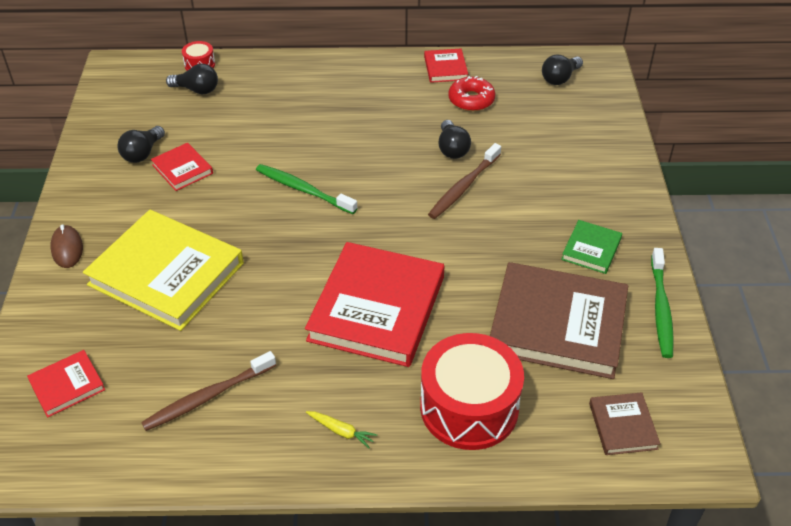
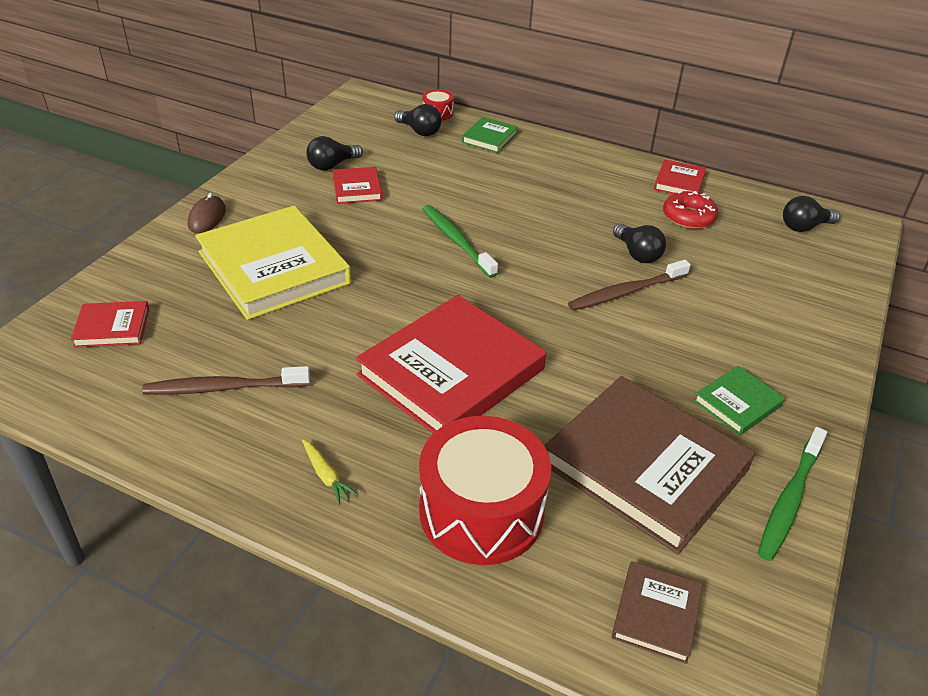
camera: 25 degrees right, 5 degrees down
(263, 76) = (489, 138): none -> green book
(452, 149) = (637, 254): black light bulb -> black light bulb turned 45 degrees counterclockwise

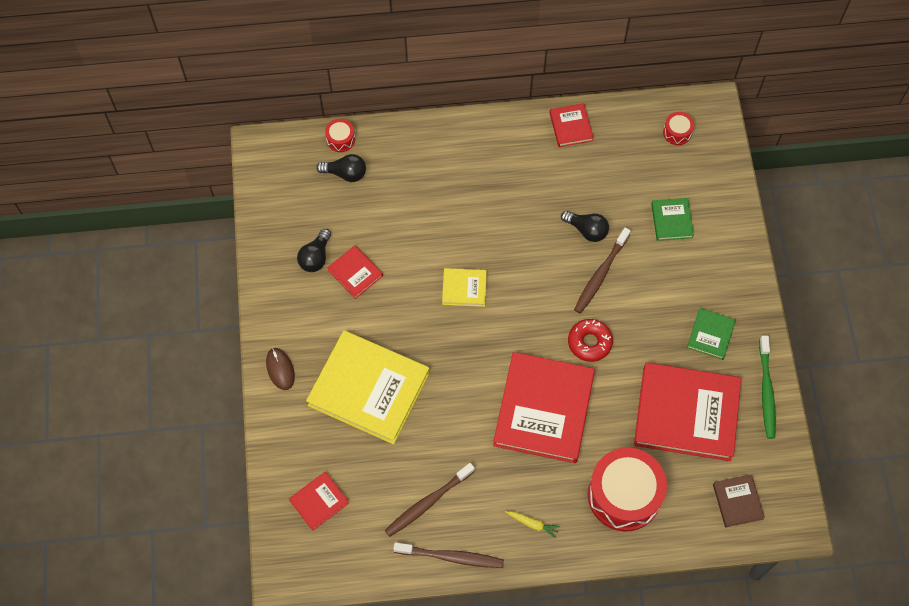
camera: 30 degrees left, 25 degrees up
(190, 455) = (451, 557): none -> brown toothbrush
(456, 240) = (464, 288): green toothbrush -> yellow book
(489, 138) = (403, 150): green book -> green book (671, 220)
(645, 466) = (686, 413): brown book -> red book
(688, 217) = (598, 167): red donut -> red donut (589, 342)
(804, 227) = (677, 132): black light bulb -> red drum

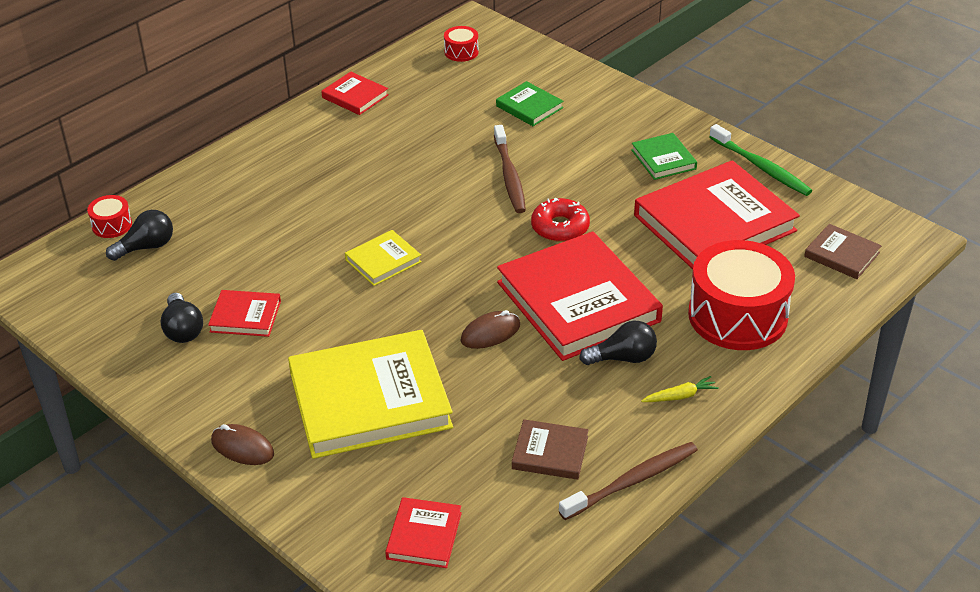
camera: 40 degrees left, 25 degrees down
(427, 503) = (550, 453): brown toothbrush -> brown book
(473, 393) = (490, 333): none -> brown mouse
(586, 230) = (457, 154): black light bulb -> black light bulb (623, 358)

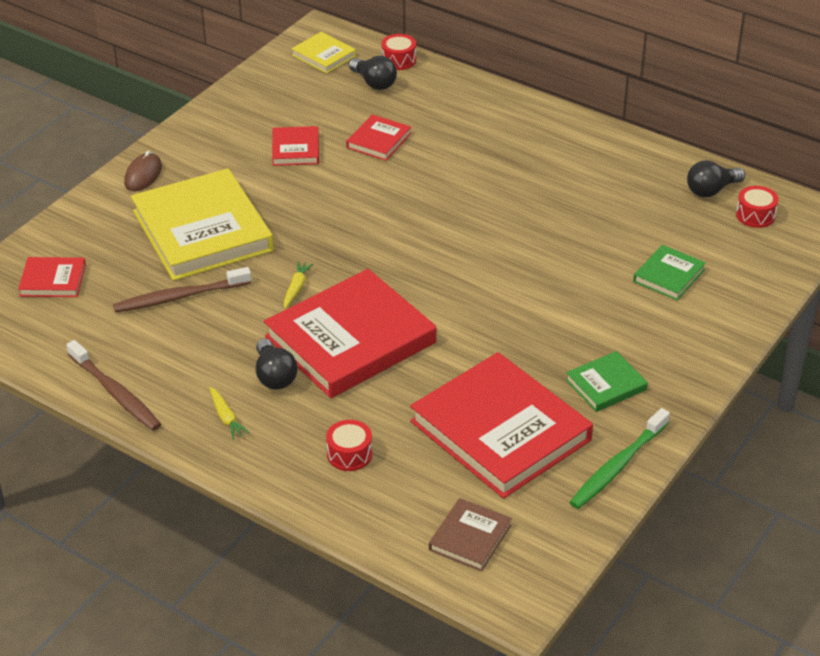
camera: 80 degrees right, 0 degrees up
(183, 329) = (274, 121): black light bulb -> black light bulb (711, 190)
(355, 96) = (640, 157): red book -> red book (379, 141)
(383, 261) = (385, 212): yellow book -> yellow book (324, 55)
(490, 333) = (296, 288): brown mouse -> yellow carrot
(509, 176) = (538, 275): brown toothbrush -> brown toothbrush (179, 297)
(550, 453) = (147, 340): brown book -> none
(560, 227) = (463, 317): red donut -> none
(737, 316) = (349, 454): red drum -> red drum, size x0.43

